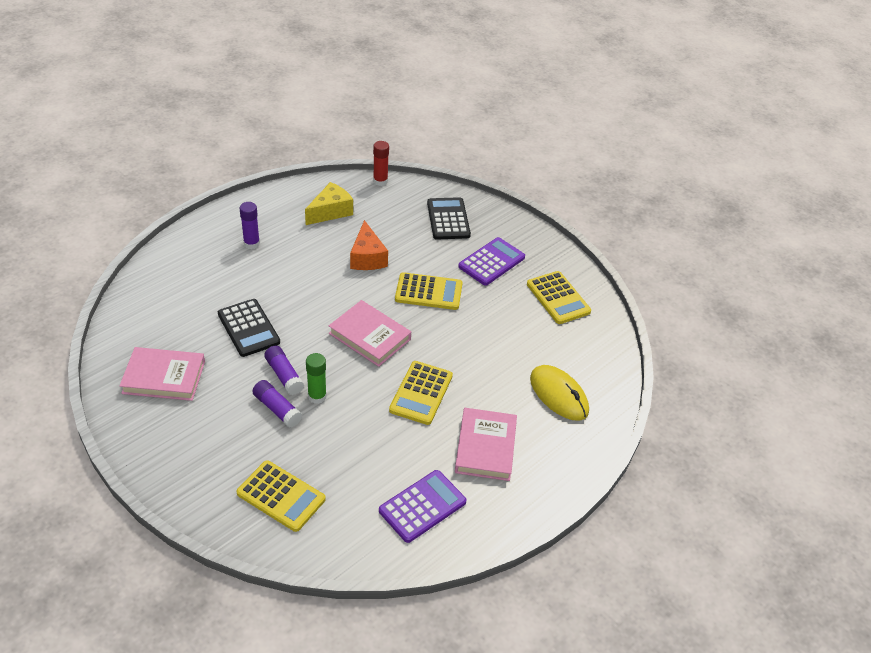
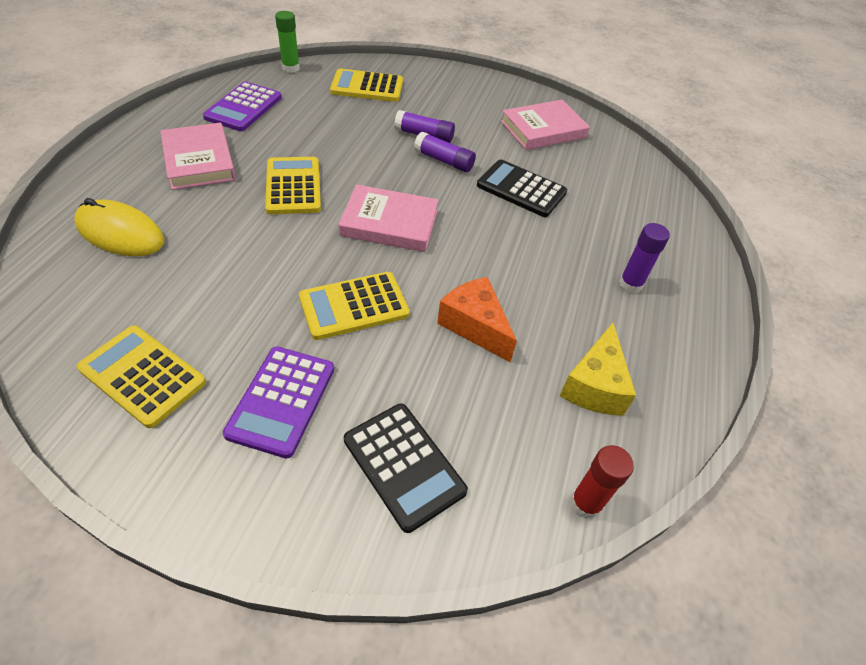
camera: 150 degrees right, 5 degrees up
(317, 396) = (397, 154): green glue stick -> green glue stick (291, 68)

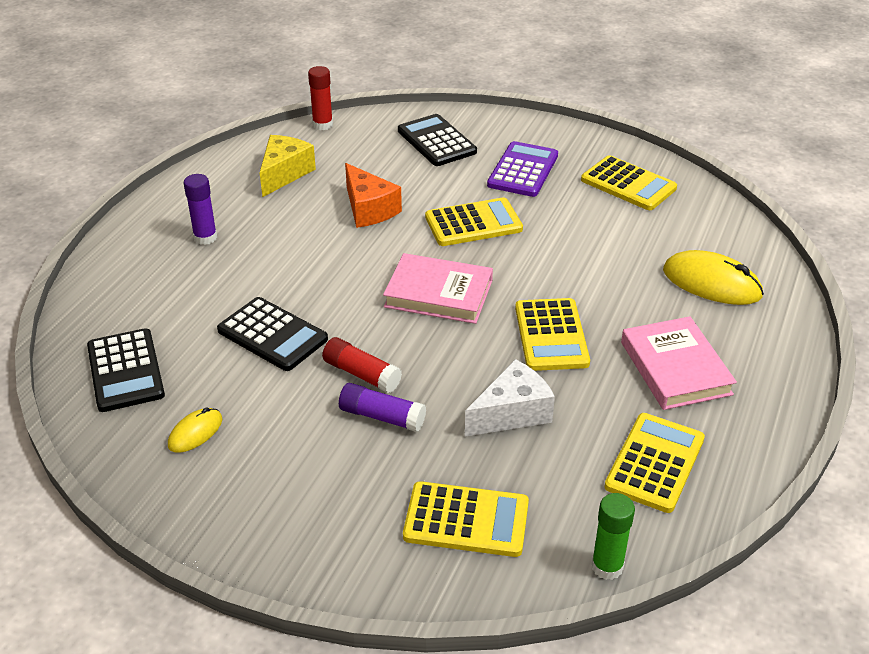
camera: 170 degrees left, 10 degrees down
(243, 107) = (654, 463): purple calculator -> yellow calculator
(333, 135) = (512, 413): none -> white cheese
(444, 161) = (361, 374): purple glue stick -> red glue stick
(543, 129) = (195, 432): pink book -> yellow mouse
(614, 165) = (125, 371): none -> black calculator

